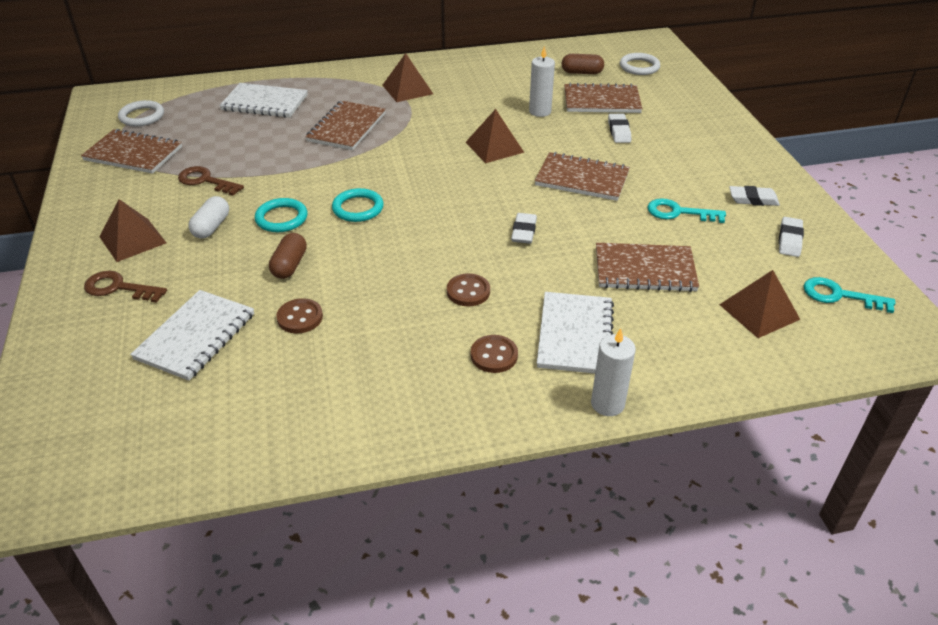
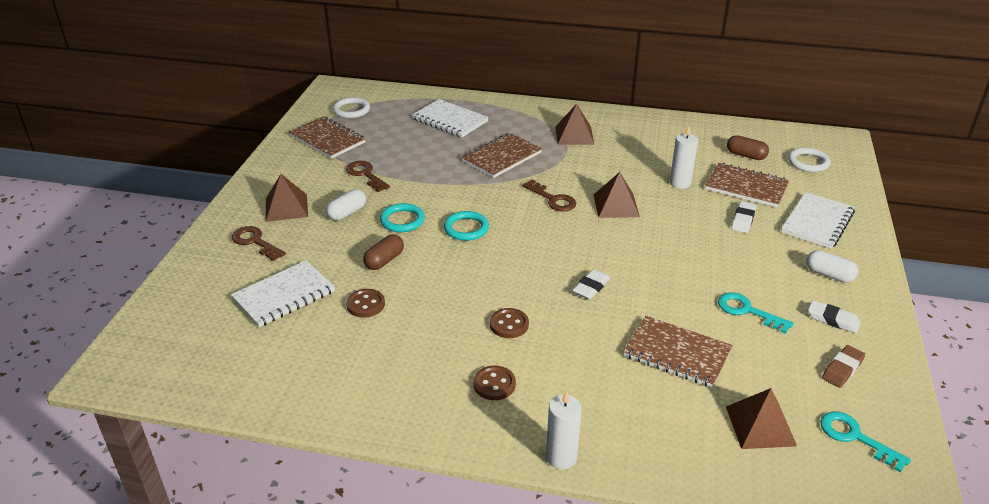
camera: 25 degrees right, 5 degrees down
(428, 156) = (552, 199): none -> brown key
(575, 335) = (574, 390): white notebook -> white notebook (817, 222)
(582, 179) = (676, 255): brown notebook -> none
(723, 161) = (829, 275): none -> white capsule
(789, 240) = (842, 369): white eraser -> brown eraser

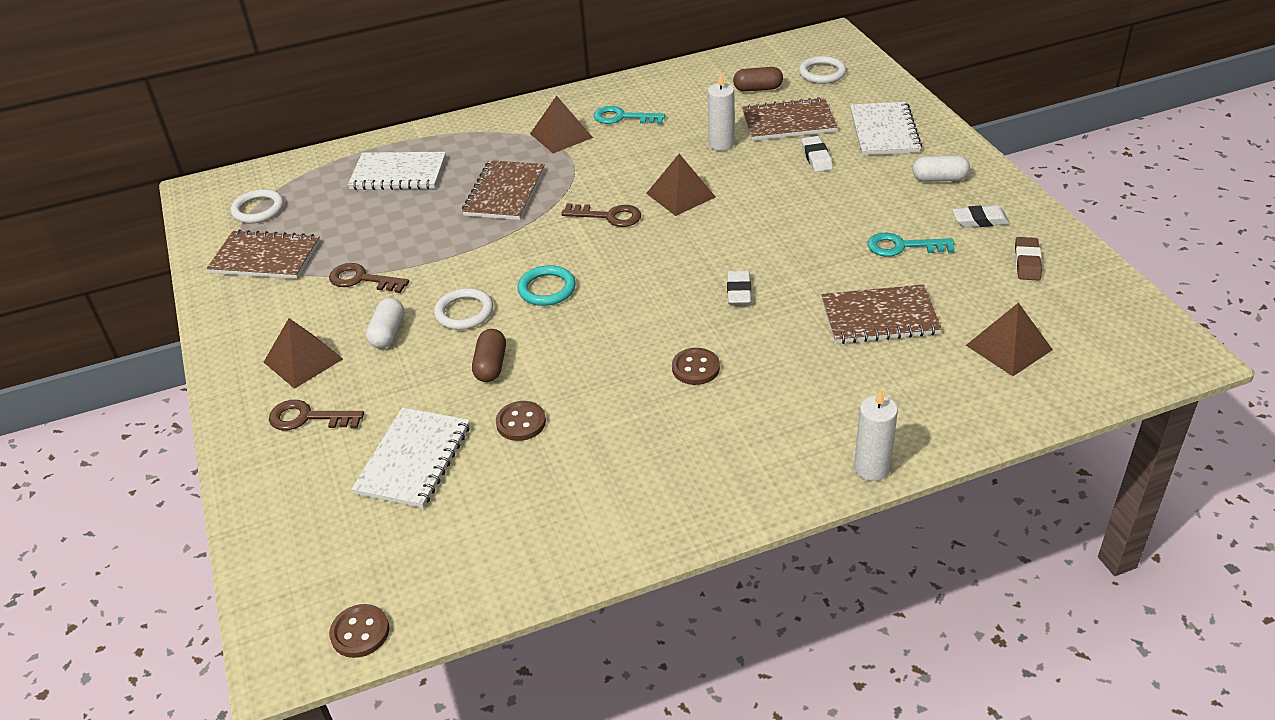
camera: 30 degrees left, 5 degrees up
(402, 220) = (464, 312): turquoise ring -> white ring
(494, 384) = (741, 434): brown button -> brown button (360, 632)
(855, 437) = (1089, 318): turquoise key -> turquoise key (623, 117)

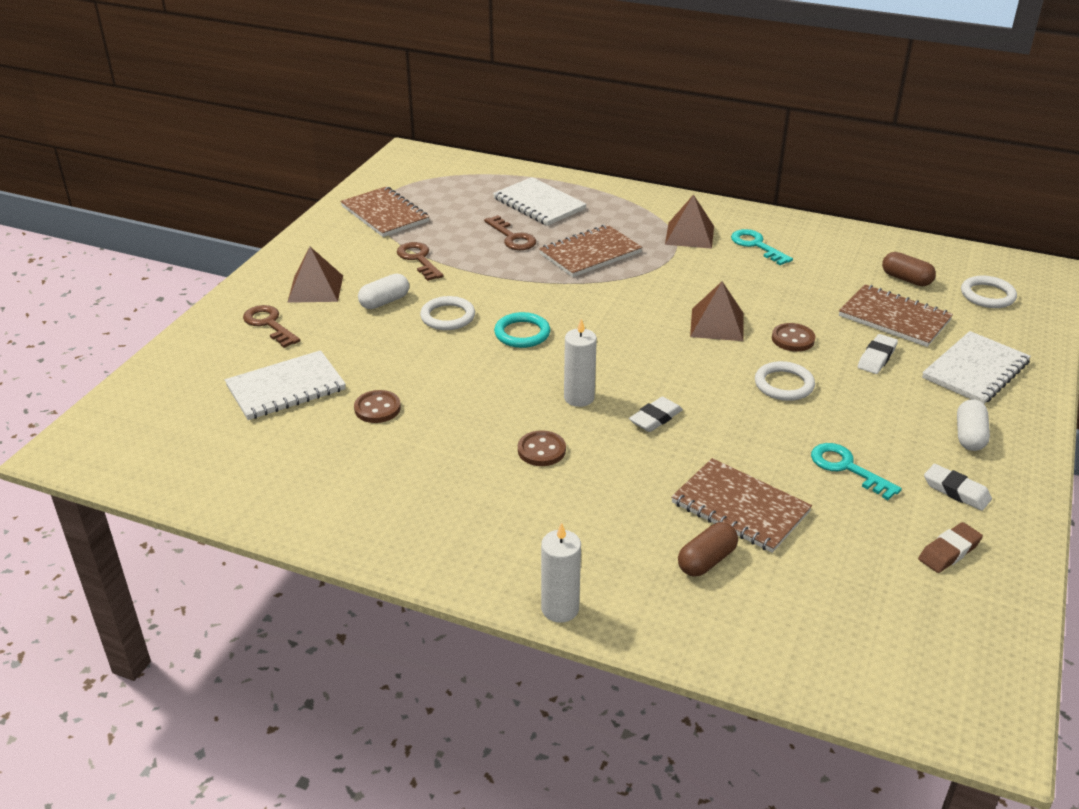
camera: 40 degrees right, 5 degrees down
(258, 209) = (423, 182): white ring -> white ring (784, 384)
(360, 632) = (115, 466): brown button -> brown button (793, 339)
(491, 366) = (413, 361): brown capsule -> brown capsule (706, 561)
(608, 216) = (639, 309): brown key -> brown key (512, 237)
(721, 144) = (808, 305): white candle -> white candle (579, 398)
(939, 179) = (969, 436): white capsule -> white capsule turned 60 degrees clockwise
(1009, 347) = (819, 605): brown pyramid -> none

